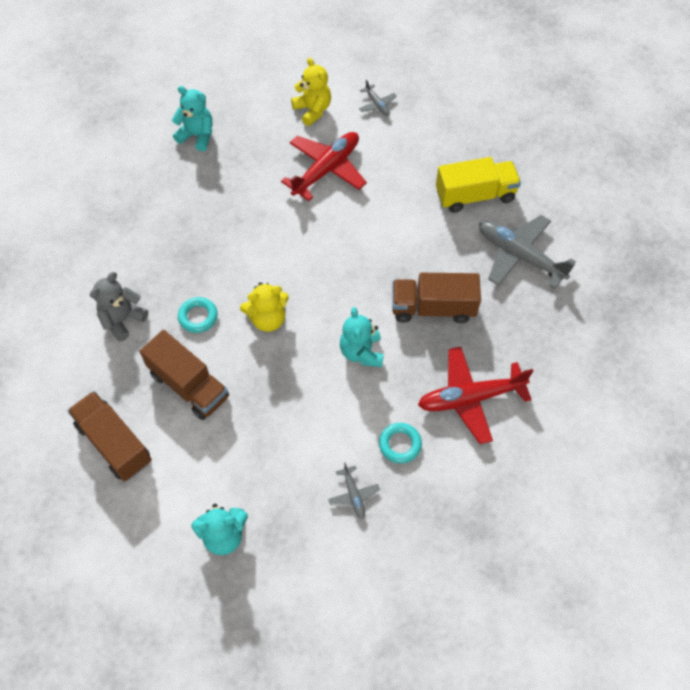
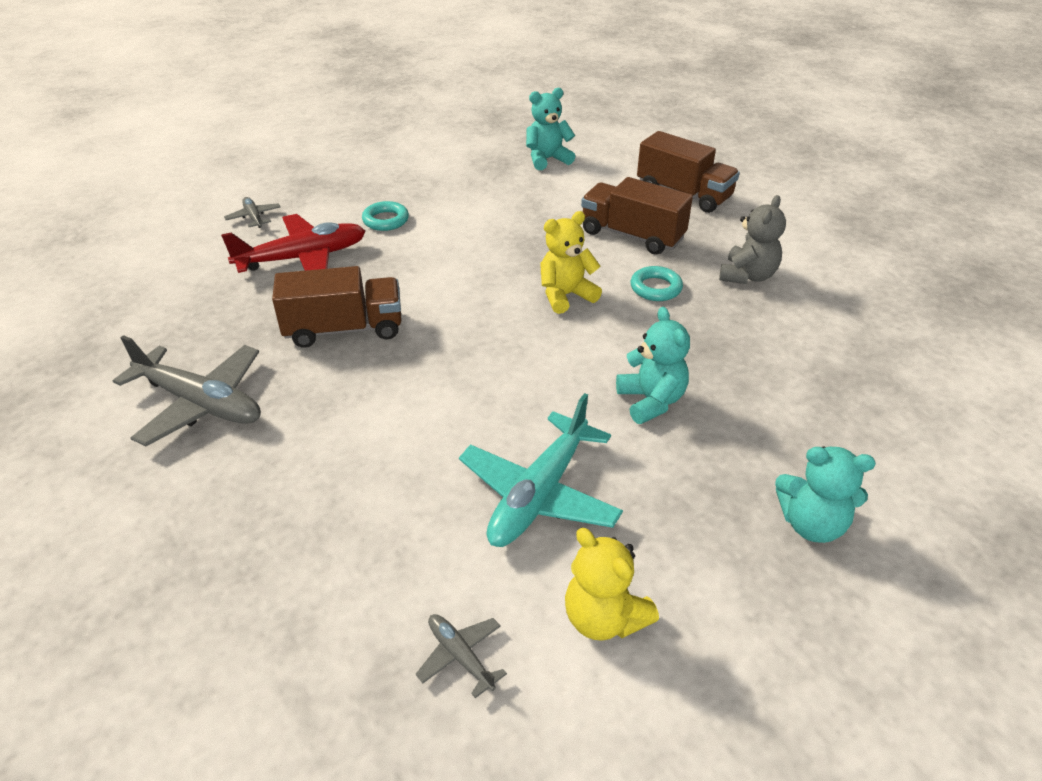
camera: 170 degrees right, 20 degrees down
(326, 169) = (539, 494): red plane -> turquoise plane
(353, 495) = (431, 188): grey plane -> grey plane (254, 217)
(361, 352) = (437, 280): turquoise teddy bear -> turquoise teddy bear (651, 401)
(475, 195) = (258, 485): yellow truck -> none

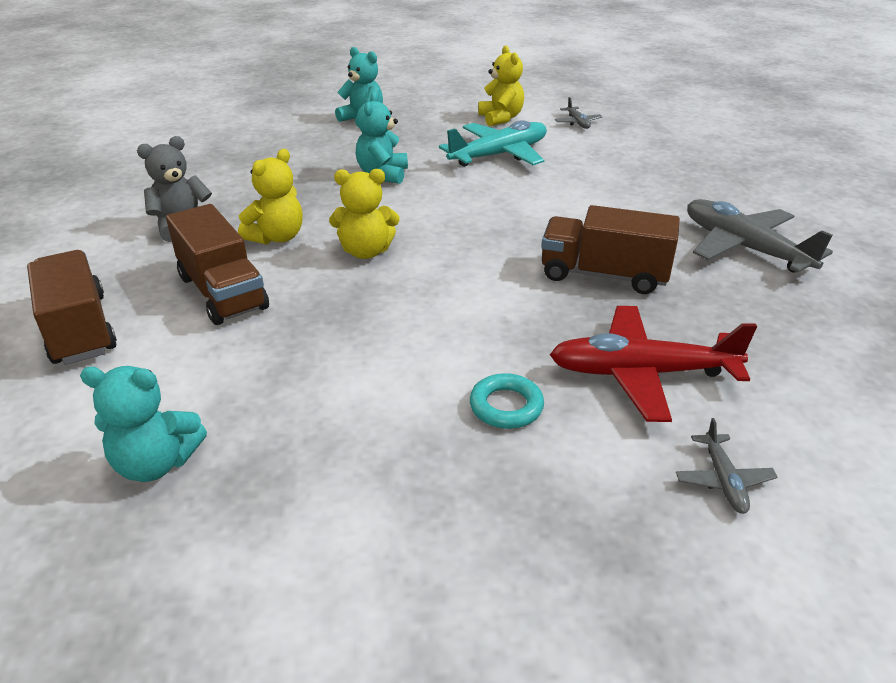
camera: 155 degrees left, 5 degrees down
(655, 288) = (277, 237): turquoise ring -> yellow teddy bear

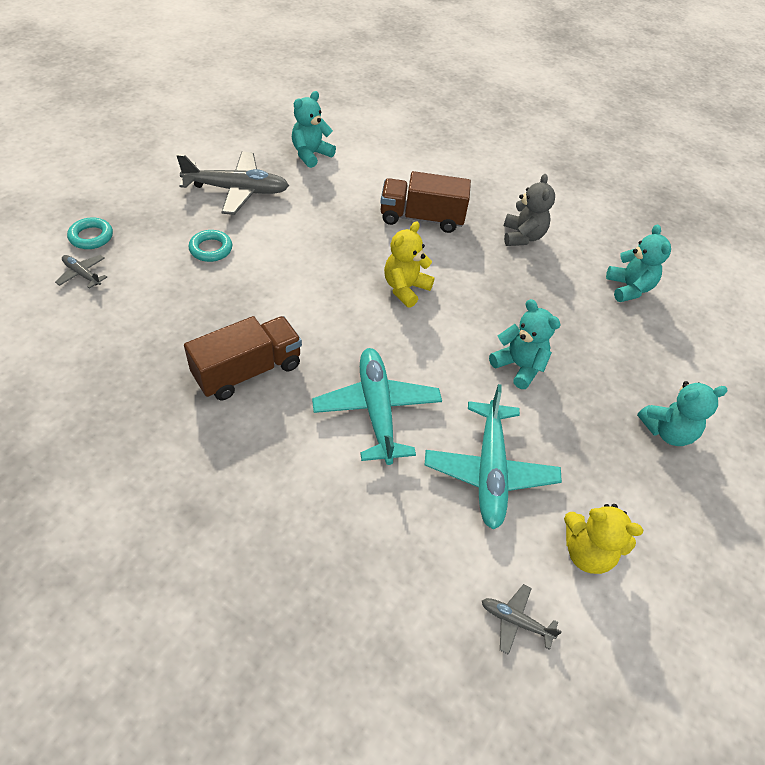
camera: 125 degrees right, 15 degrees up
(80, 329) = (436, 169): brown truck -> none
(206, 163) = (629, 288): none -> turquoise teddy bear
(277, 237) = (466, 264): yellow teddy bear -> none
(527, 206) = (377, 410): none -> turquoise plane
(641, 373) = (161, 308): red plane -> none
(669, 542) = (91, 237): none -> turquoise ring
(744, 247) = (170, 484): grey plane -> grey plane (237, 190)

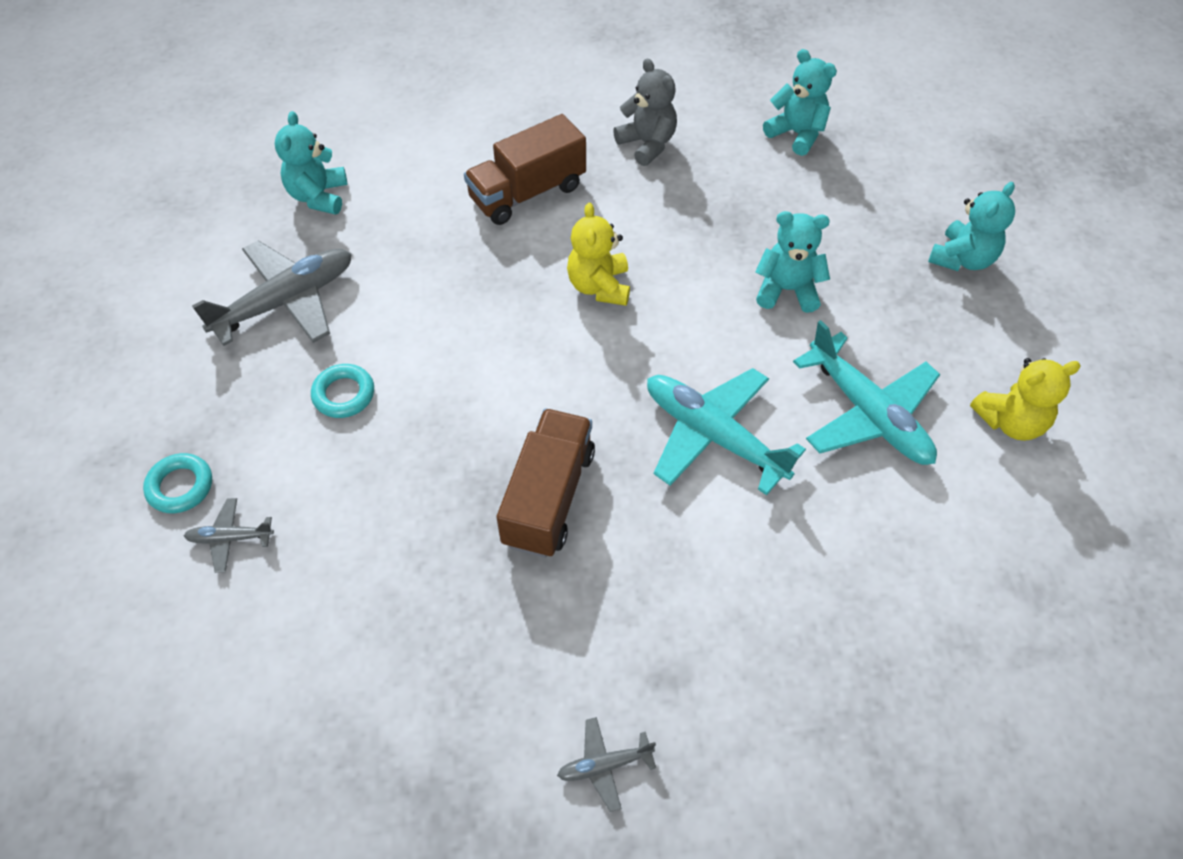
camera: 35 degrees left, 5 degrees up
(515, 621) = (1019, 528): grey plane -> grey plane (604, 765)

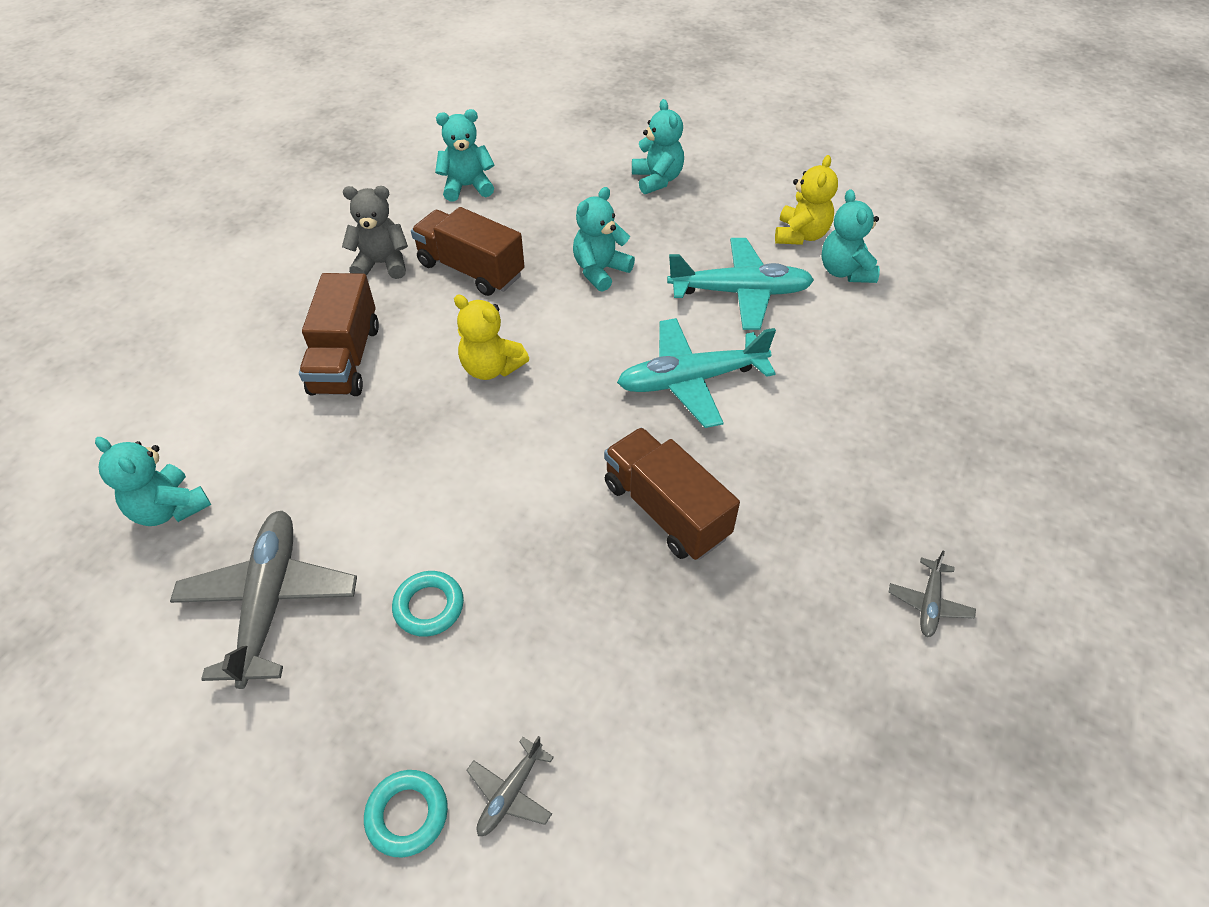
camera: 55 degrees left, 5 degrees down
(697, 202) = (471, 270): none -> brown truck
(994, 489) = (845, 271): none -> turquoise teddy bear

